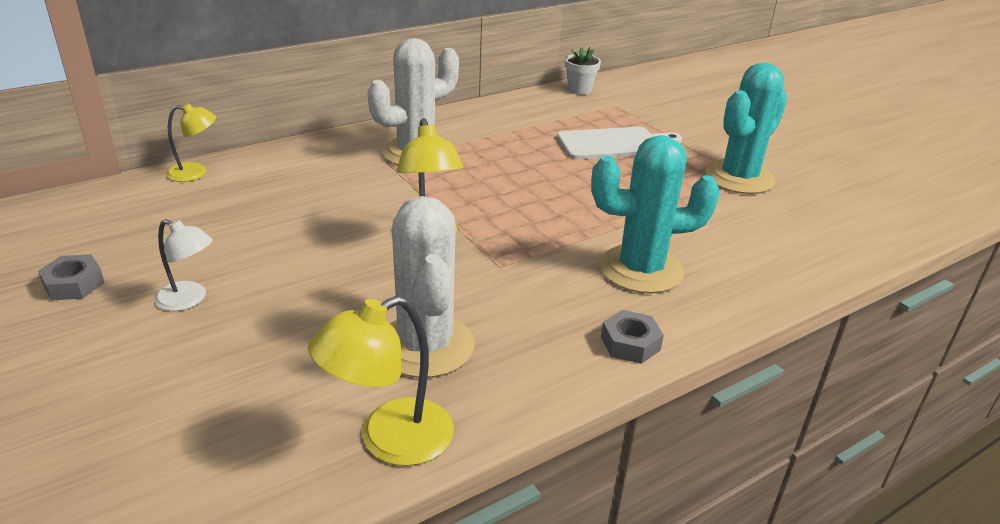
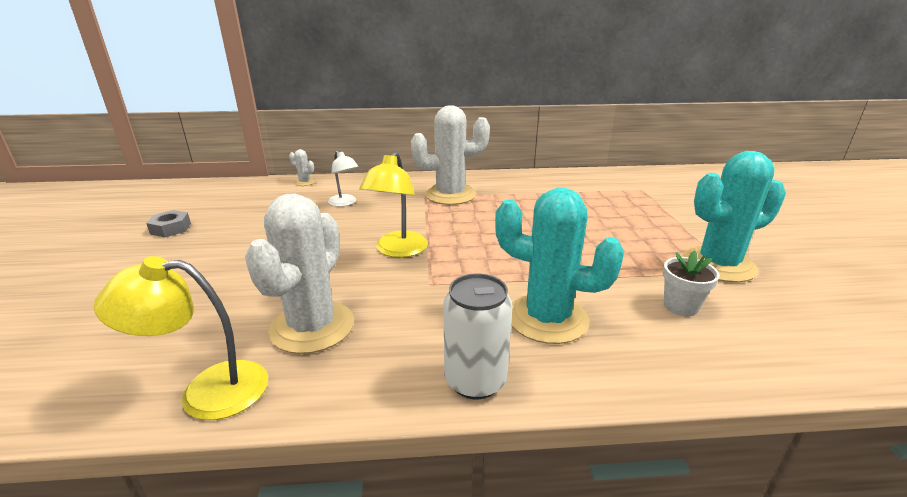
camera: 30 degrees right, 5 degrees down
(189, 300) = (213, 253): white lamp -> white lamp (345, 203)
(196, 173) = (305, 182): yellow lamp -> white cactus
(579, 90) = (619, 174): white flower pot -> white flower pot (680, 306)
(614, 144) = (614, 216): white cutting board -> none
(630, 343) = (475, 380): grey nut -> white can

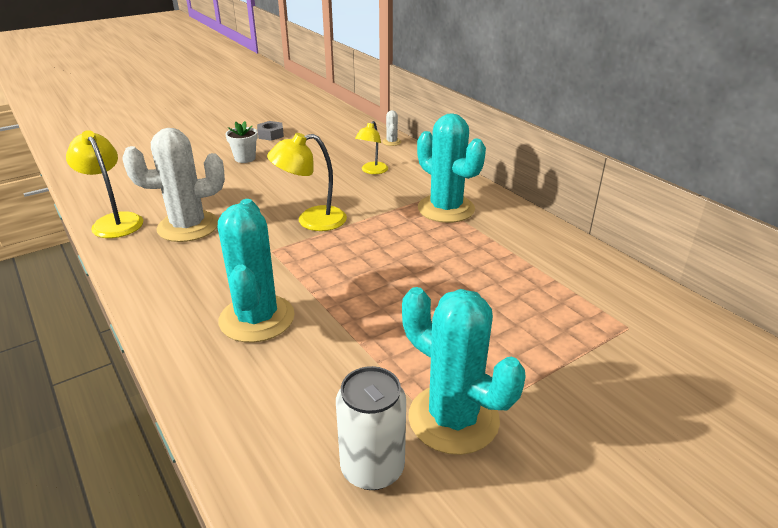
camera: 60 degrees right, 5 degrees up
(345, 203) = (372, 171): white lamp -> yellow lamp
(450, 195) = (446, 209): white cactus -> turquoise cactus
(475, 380) = (160, 305): white can -> white can (372, 468)
(680, 306) = (330, 396): white flower pot -> white flower pot (245, 158)

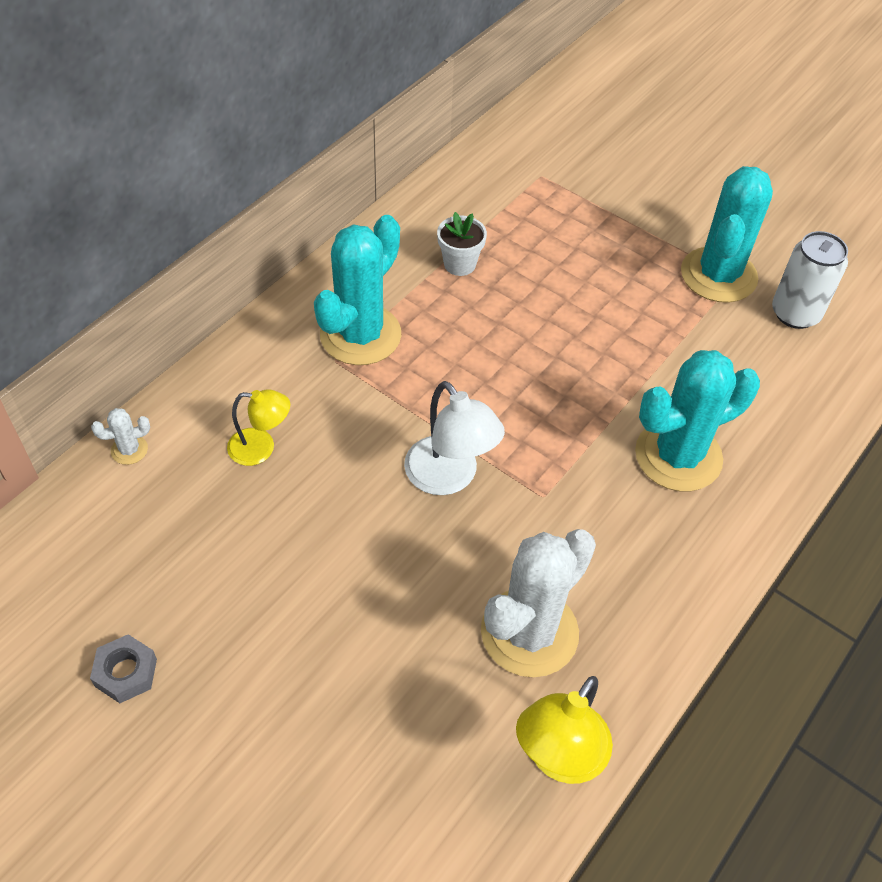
camera: 110 degrees left, 20 degrees up
(188, 227) = (529, 632): white cactus -> white cactus turned 75 degrees clockwise
(245, 158) = (257, 668): white flower pot -> white flower pot (459, 264)
(311, 220) = (449, 477): yellow lamp -> white lamp

